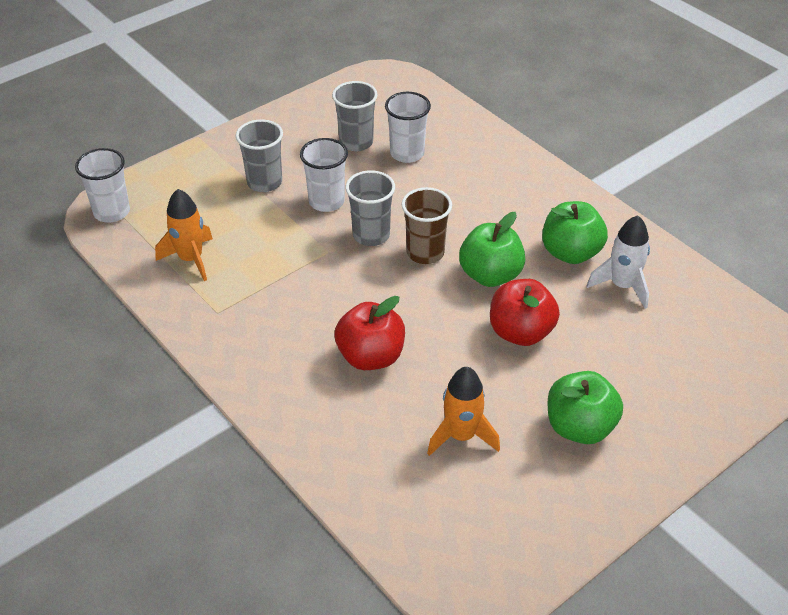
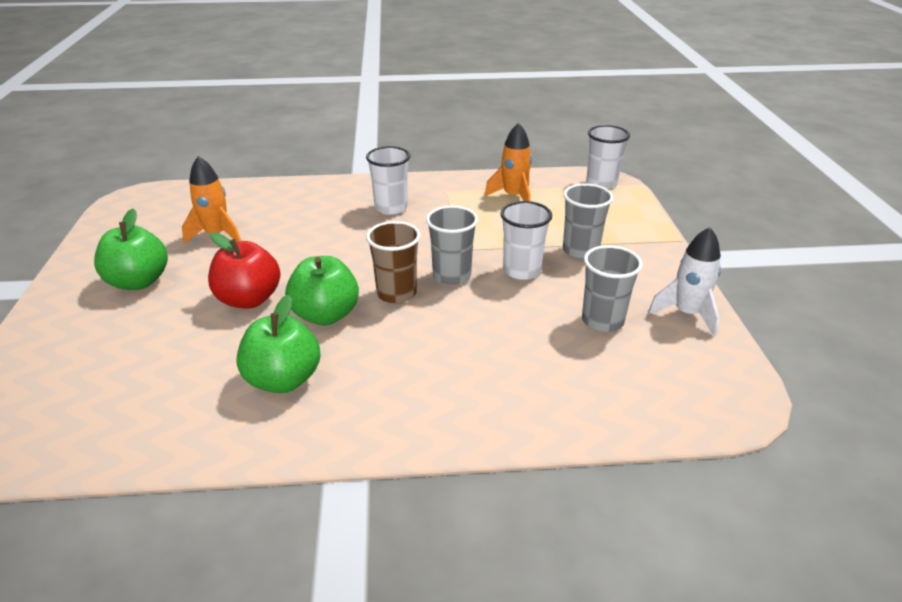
camera: 125 degrees right, 10 degrees down
(371, 356) = (328, 228): red apple -> none
(407, 153) = (553, 346): white cup -> white cup (391, 208)
(622, 286) = (201, 388): white rocket -> white rocket (687, 314)

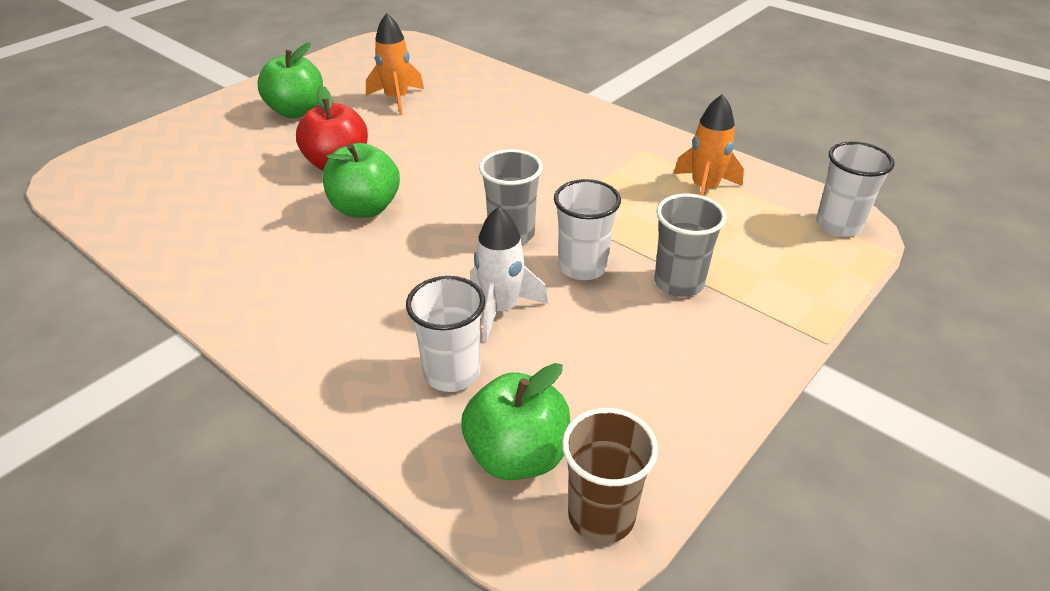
camera: 45 degrees right, 5 degrees up
(283, 380) = (263, 240): green apple -> green apple (517, 455)
(391, 208) = (564, 142): white cup -> white cup (452, 373)
(396, 293) = (442, 222): brown cup -> brown cup (601, 516)
(602, 321) = (575, 364): grey cup -> none
(687, 314) = (679, 420): white rocket -> white rocket (501, 309)

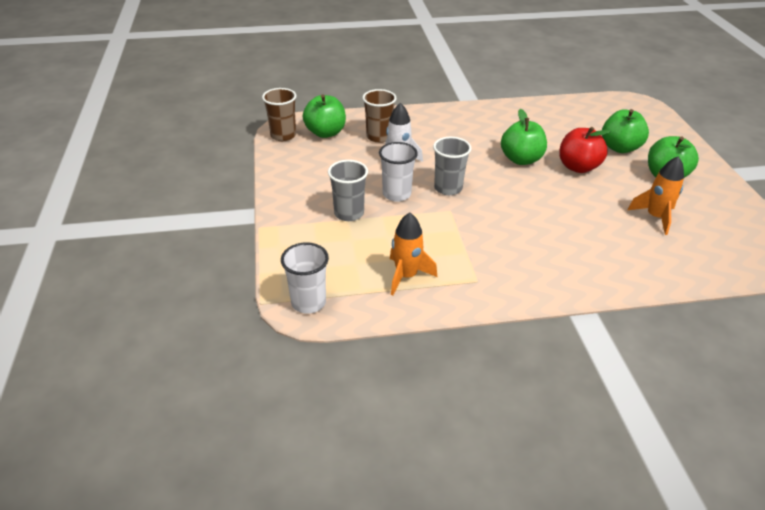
camera: 130 degrees right, 0 degrees up
(250, 152) = (619, 148): none -> green apple
(452, 373) = (379, 137): white cup -> brown cup

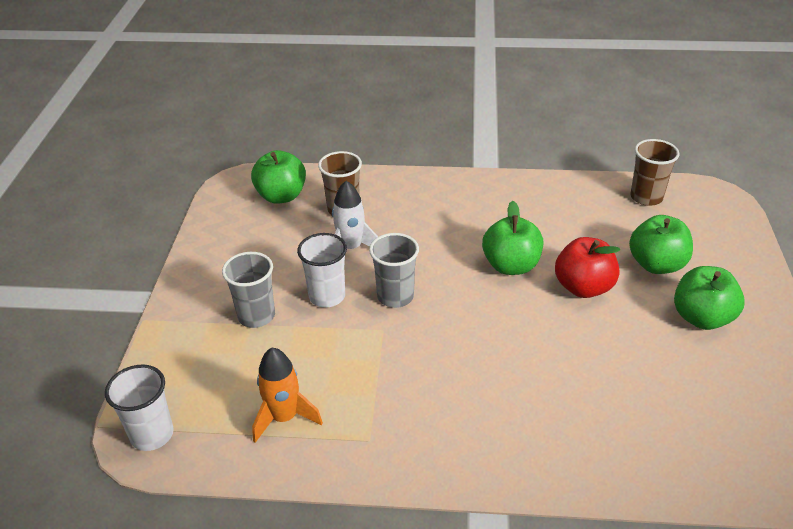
camera: 15 degrees right, 0 degrees up
(283, 135) = (229, 194): brown cup -> brown cup (646, 197)
(655, 217) = (656, 381): orange rocket -> none

